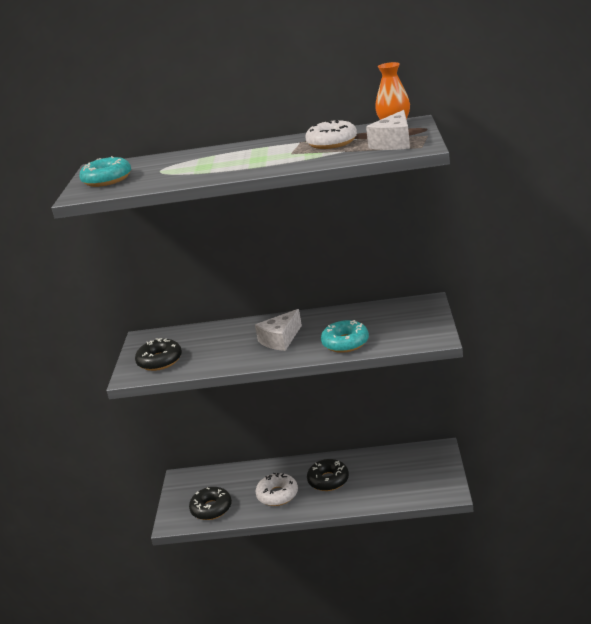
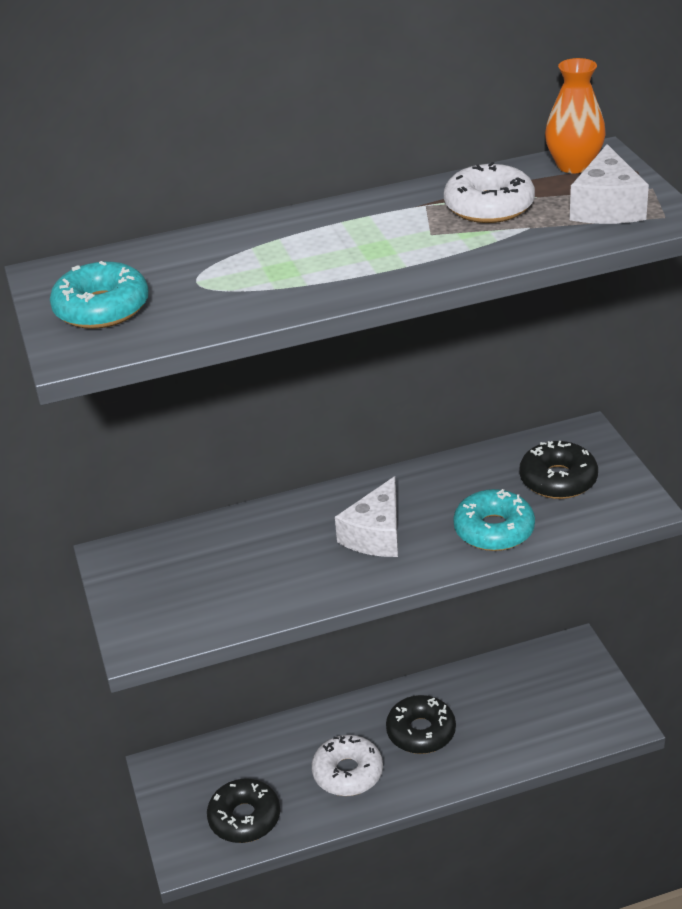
camera: 20 degrees left, 10 degrees up
(160, 361) = (177, 604): black donut -> black donut (558, 480)

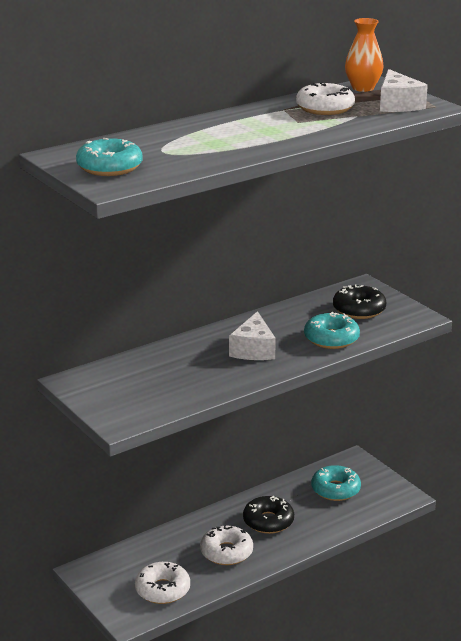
camera: 20 degrees left, 10 degrees down
(244, 818) = (162, 590): black donut -> white donut
(530, 695) = (335, 490): none -> turquoise donut

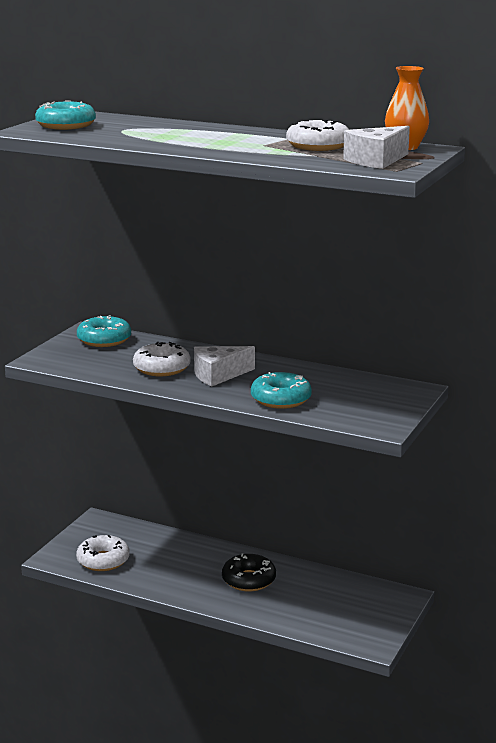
camera: 60 degrees right, 5 degrees down
(226, 552) = (182, 573): white donut -> white donut (162, 368)
(335, 490) = (339, 600): turquoise donut -> turquoise donut (104, 340)
(359, 310) = (359, 398): black donut -> none

